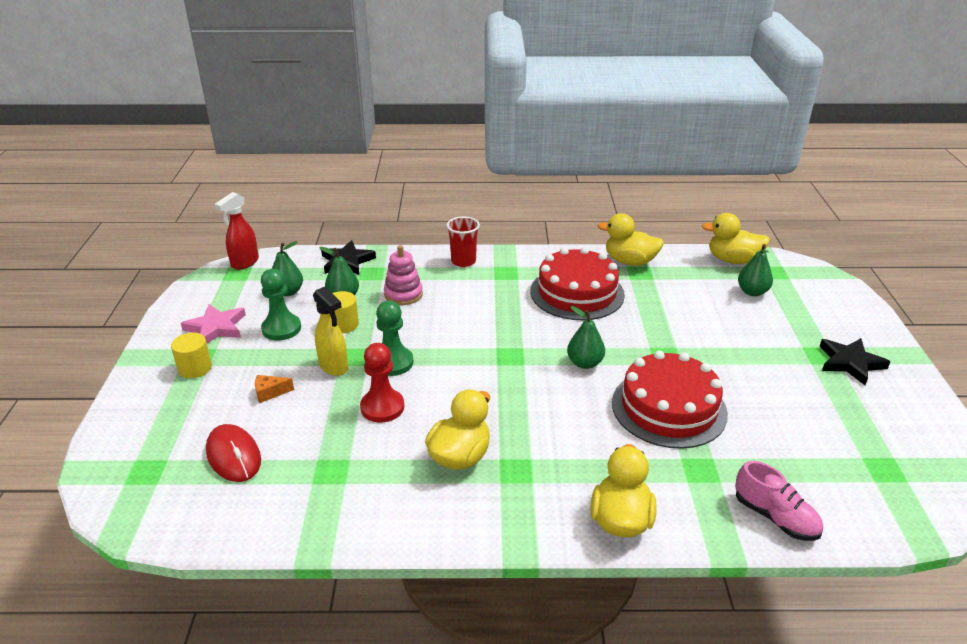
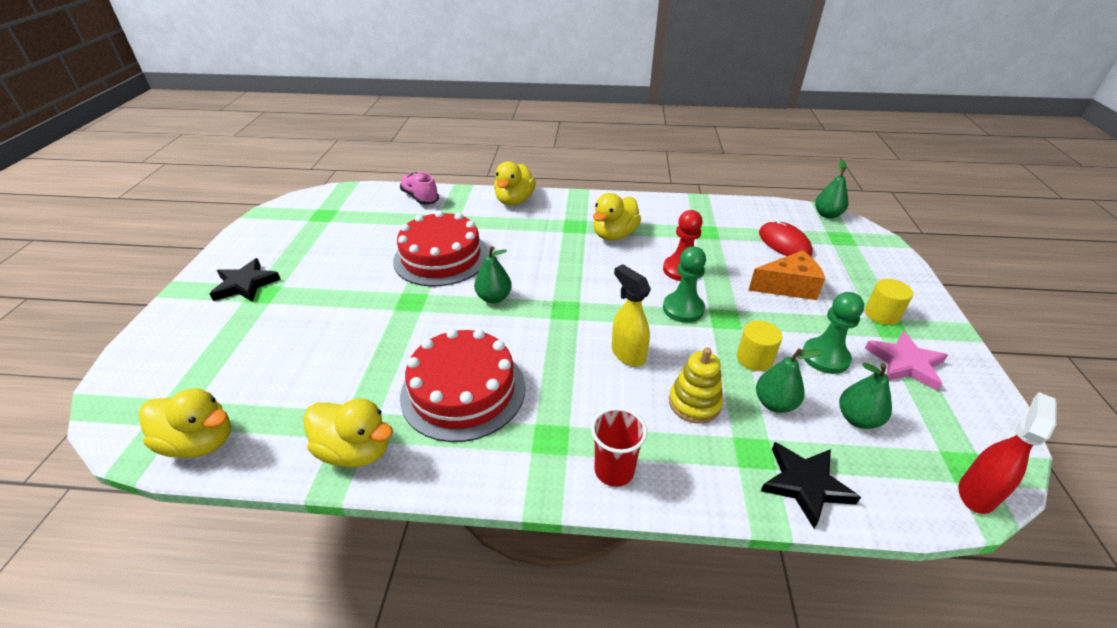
camera: 175 degrees left, 5 degrees up
(270, 393) = (788, 287): orange cheese -> orange cheese, size x1.96
(334, 367) = (741, 308): yellow spray bottle -> yellow spray bottle (627, 354)
(403, 294) = (694, 403): pink stacking toy -> yellow stacking toy
(752, 292) = (240, 377): green pear -> green pear (827, 215)

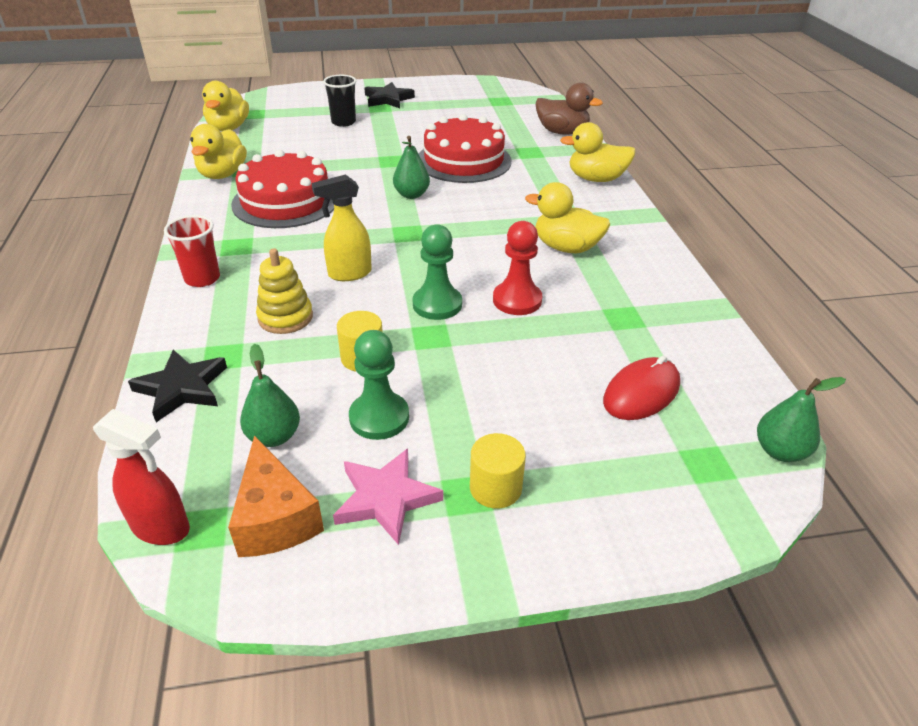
camera: 75 degrees right, 0 degrees up
(281, 326) = (343, 122): none -> black cup
(420, 197) = (562, 132): pink shoe -> brown duck
(627, 354) = (349, 274): yellow spray bottle -> yellow spray bottle turned 150 degrees counterclockwise
(774, 403) = (291, 371): green pear -> none
(788, 287) = (523, 392): orange cheese -> orange cheese (275, 518)

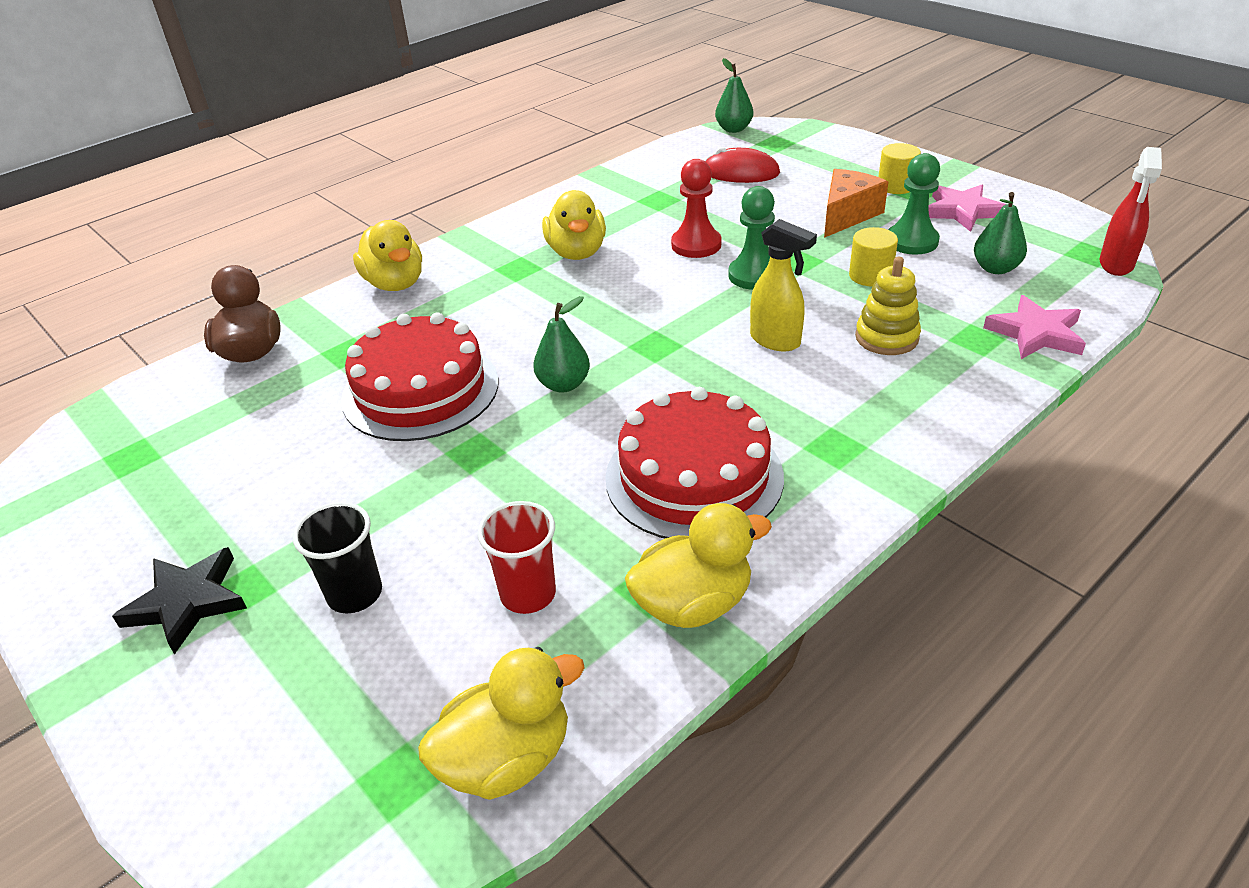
camera: 120 degrees left, 0 degrees up
(161, 528) = (1116, 265): red spray bottle -> red spray bottle turned 150 degrees counterclockwise
(182, 388) = (1036, 333): black star -> pink star
(202, 278) = (918, 427): red cup -> red cup (528, 594)
(275, 518) = (1038, 235): orange cheese -> orange cheese (847, 215)

